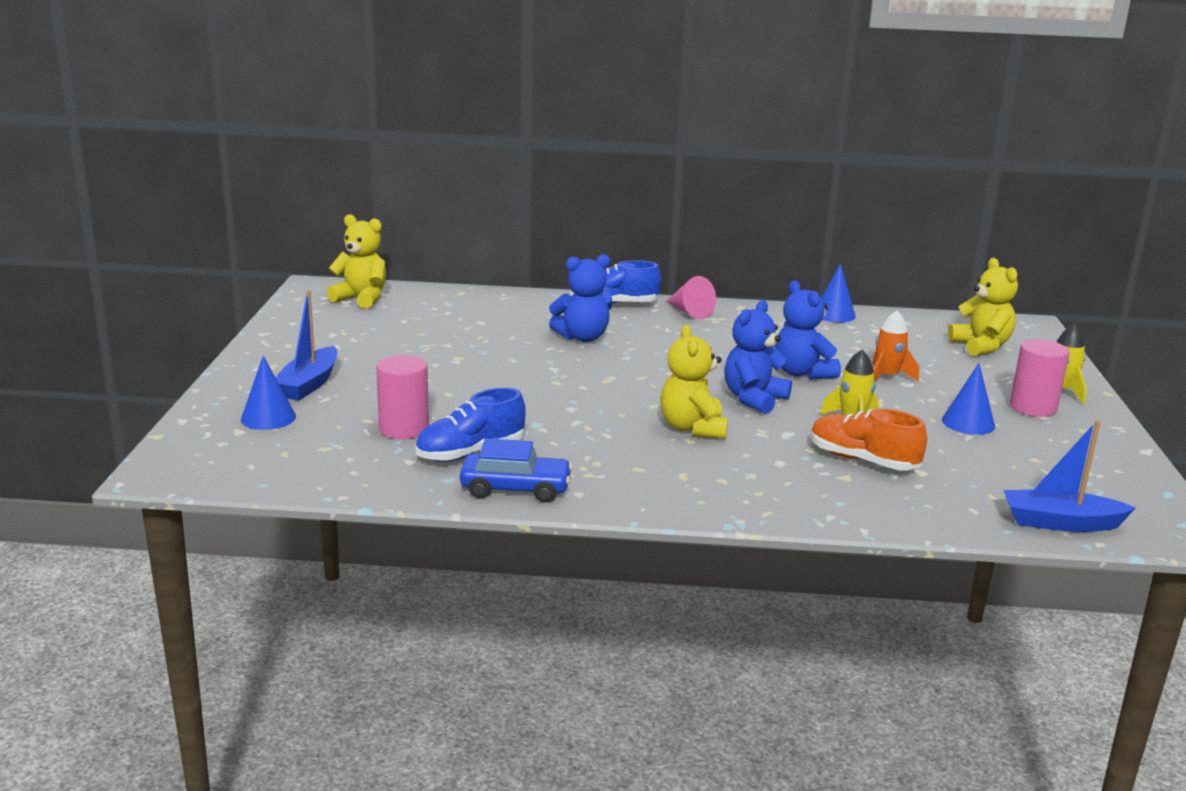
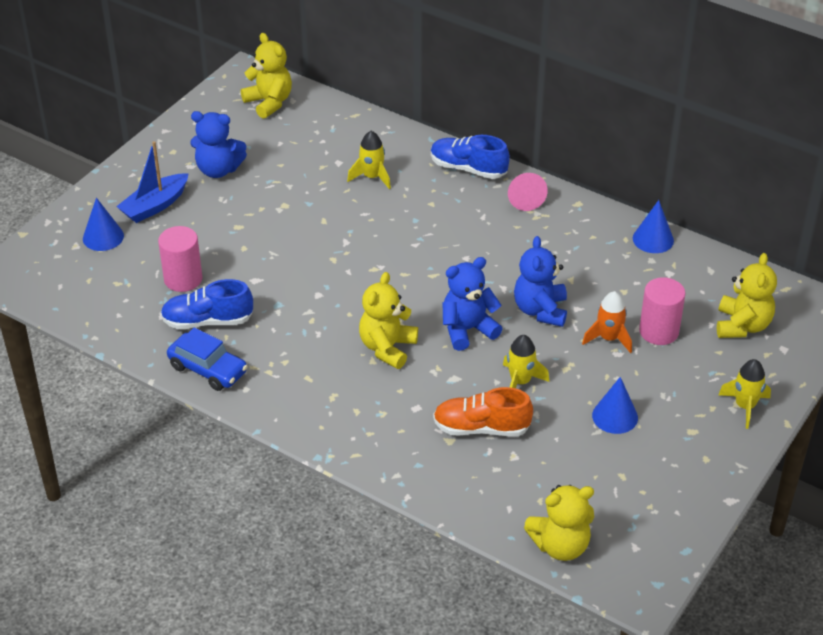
camera: 30 degrees right, 20 degrees up
(527, 325) = (372, 177): none -> yellow rocket
(582, 337) = (402, 207): blue teddy bear -> blue teddy bear (218, 170)
(863, 460) = (481, 428): orange shoe -> orange shoe turned 60 degrees counterclockwise
(1033, 407) = (694, 417): pink cylinder -> pink cylinder (659, 331)
(1060, 523) = (560, 545): blue boat -> yellow teddy bear

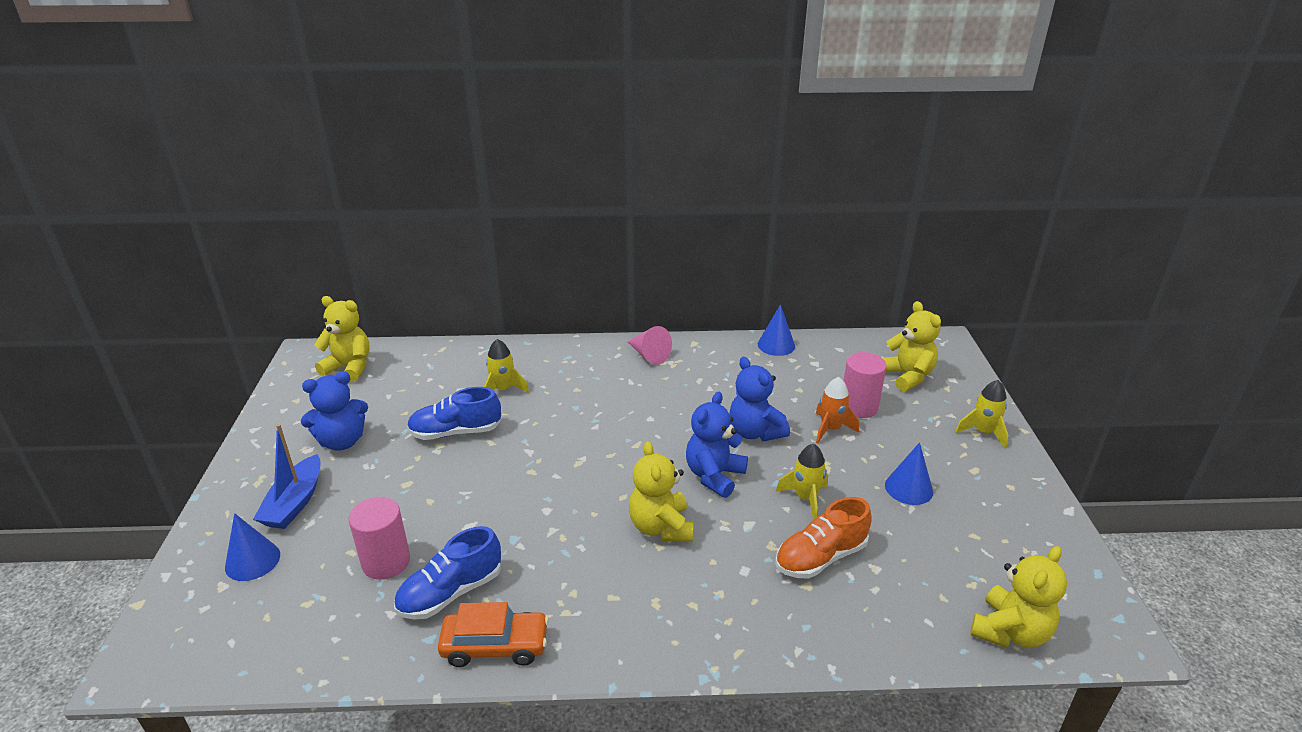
camera: 35 degrees left, 10 degrees down
(208, 369) = (495, 646): blue car -> orange car
(468, 169) = (581, 352): blue shoe -> blue shoe (456, 432)

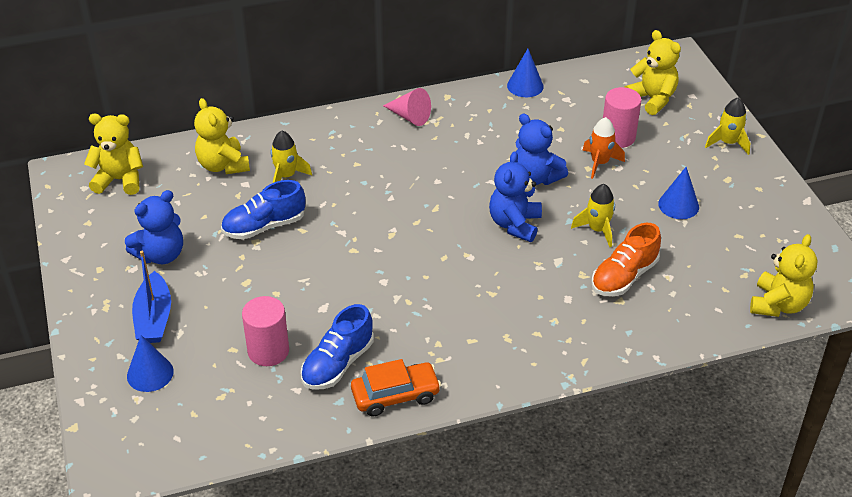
camera: 15 degrees left, 10 degrees up
(661, 527) = (487, 277): yellow teddy bear -> yellow teddy bear (223, 165)

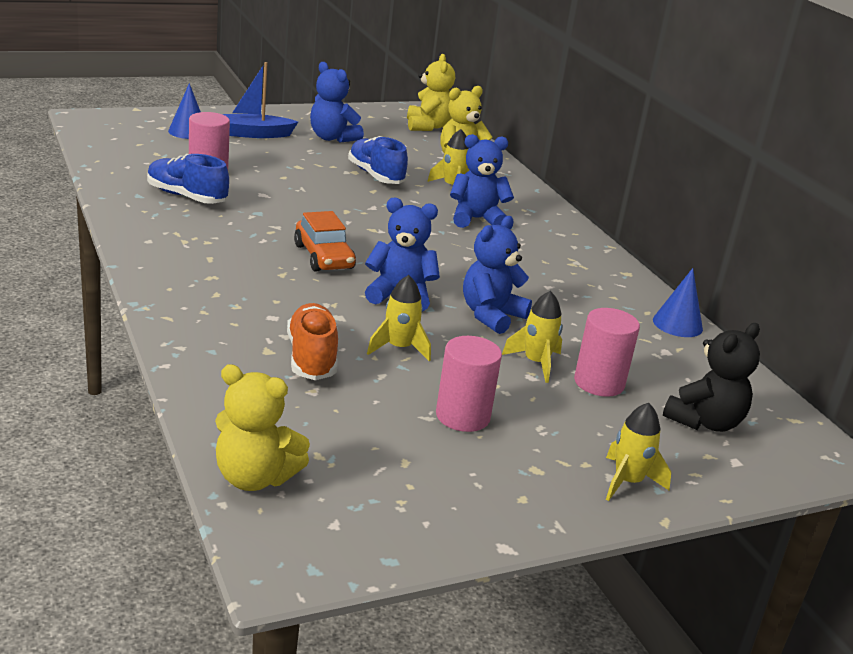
camera: 80 degrees right, 15 degrees down
(358, 168) = (476, 219): none -> blue teddy bear
(395, 395) = (139, 218): orange car -> orange car (324, 257)
(409, 116) = (577, 250): pink cone -> none
(599, 163) = (536, 363): orange rocket -> yellow rocket
(624, 276) = (312, 358): orange shoe -> orange shoe turned 45 degrees clockwise
(652, 99) = (705, 422): yellow teddy bear -> black teddy bear
(678, 205) = (462, 416): blue cone -> pink cylinder

